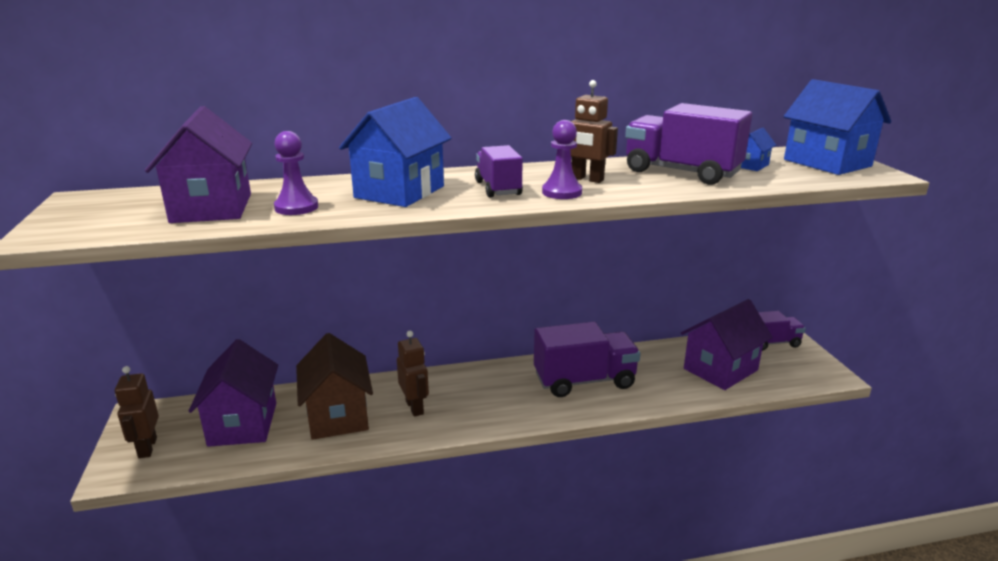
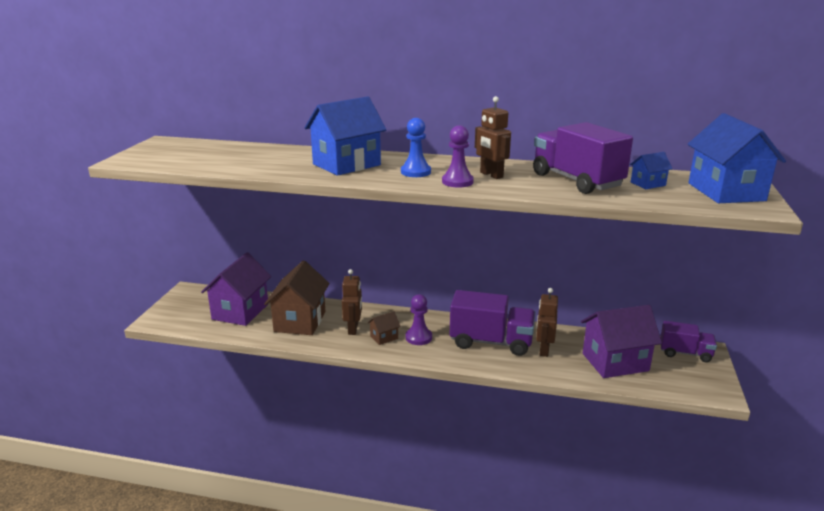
camera: 25 degrees right, 0 degrees up
(147, 448) = (179, 311): brown robot -> brown robot (543, 350)
(212, 208) = (224, 158): purple house -> none
(296, 207) = (271, 165): purple pawn -> purple pawn (418, 337)
(461, 408) = (384, 337): none -> brown house
(498, 188) = (415, 172): purple truck -> blue pawn

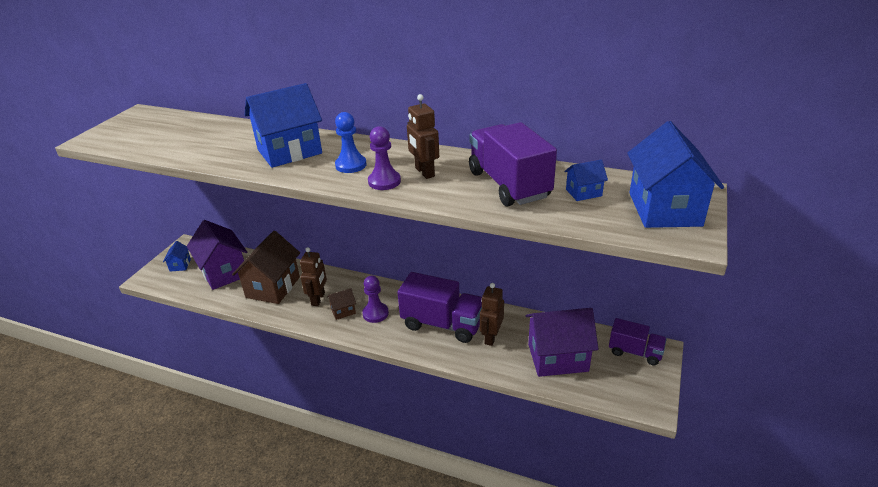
camera: 10 degrees right, 10 degrees up
(188, 308) = (180, 265): none -> blue house
(240, 311) = (224, 272): purple house -> purple house turned 60 degrees counterclockwise

